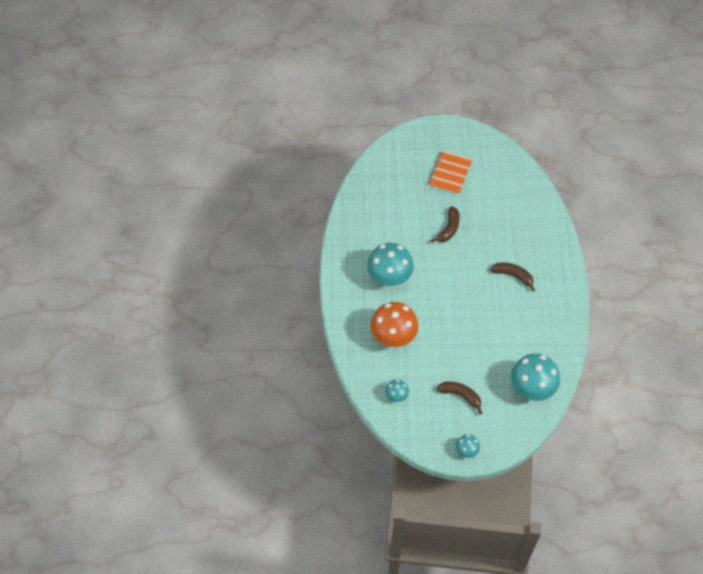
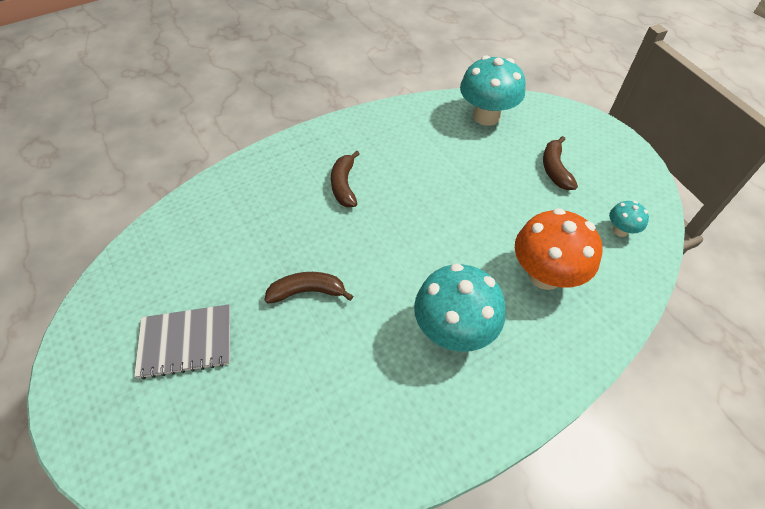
camera: 120 degrees left, 5 degrees down
(450, 173) = (186, 342): orange notebook -> grey notebook
(466, 451) = (611, 139): turquoise mushroom -> none

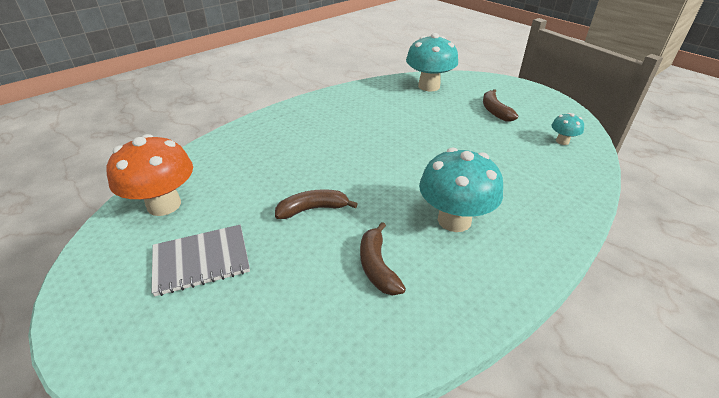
camera: 10 degrees left, 15 degrees down
(344, 185) = (325, 136): brown banana -> brown banana (377, 266)
(545, 275) = (515, 174): orange mushroom -> orange mushroom (164, 205)

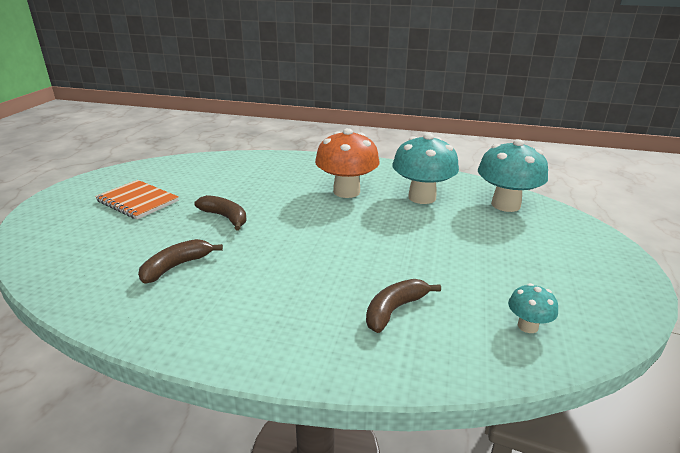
camera: 55 degrees right, 10 degrees down
(164, 205) = (183, 170): orange mushroom -> orange mushroom (346, 191)
(201, 261) = (138, 201): grey notebook -> orange notebook
(454, 220) = (272, 287): turquoise mushroom -> turquoise mushroom (422, 197)
(495, 111) = (521, 258): brown banana -> brown banana (394, 310)

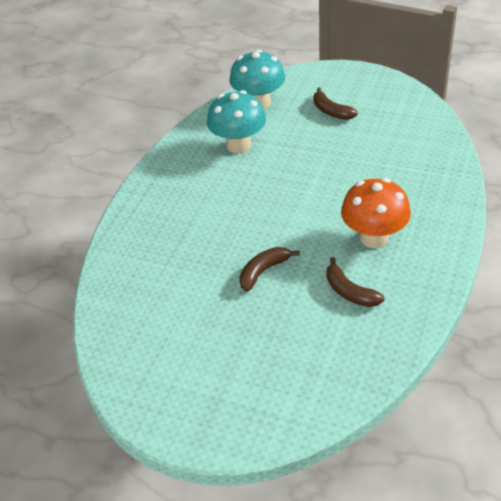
camera: 80 degrees left, 15 degrees up
(138, 201) = (217, 349): orange notebook -> none
(346, 191) = (219, 190): orange mushroom -> orange mushroom (374, 237)
(394, 310) = (401, 173): brown banana -> brown banana (331, 111)
(527, 326) = (413, 122): turquoise mushroom -> none

